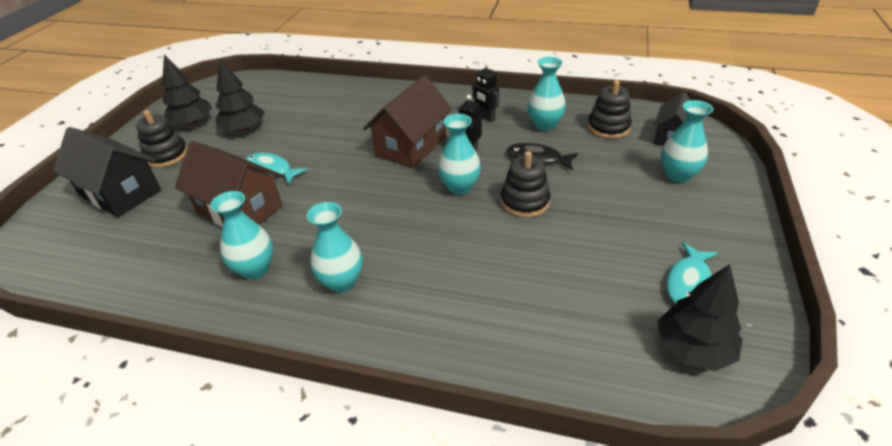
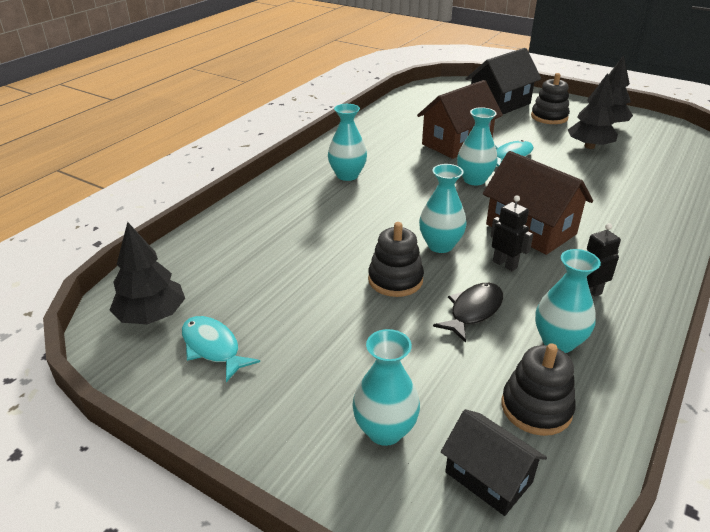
camera: 105 degrees right, 5 degrees down
(255, 269) = (382, 147): turquoise vase -> turquoise vase (474, 180)

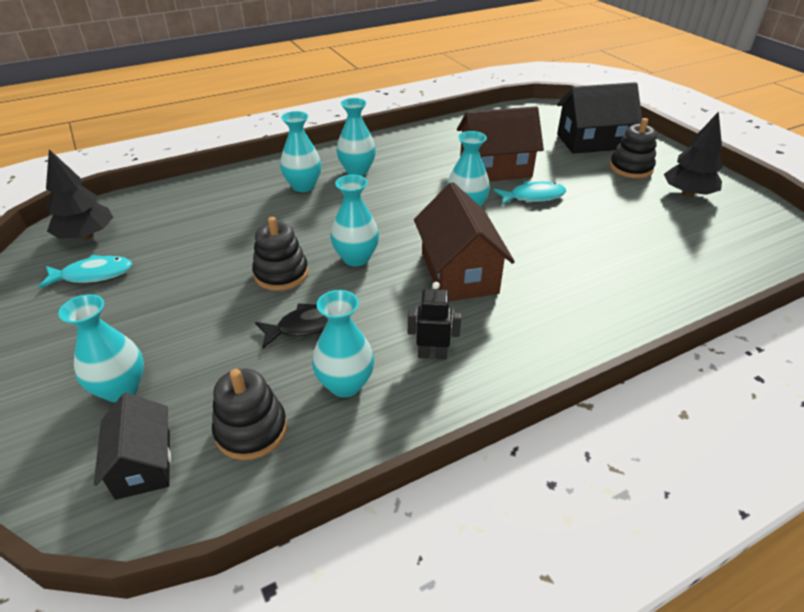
camera: 30 degrees right, 5 degrees up
(213, 347) = (93, 274): turquoise fish -> turquoise fish turned 90 degrees clockwise
(316, 202) = (303, 186): none -> turquoise vase
(505, 264) = (391, 296): black robot -> none
(589, 146) = (636, 211): black tree -> none

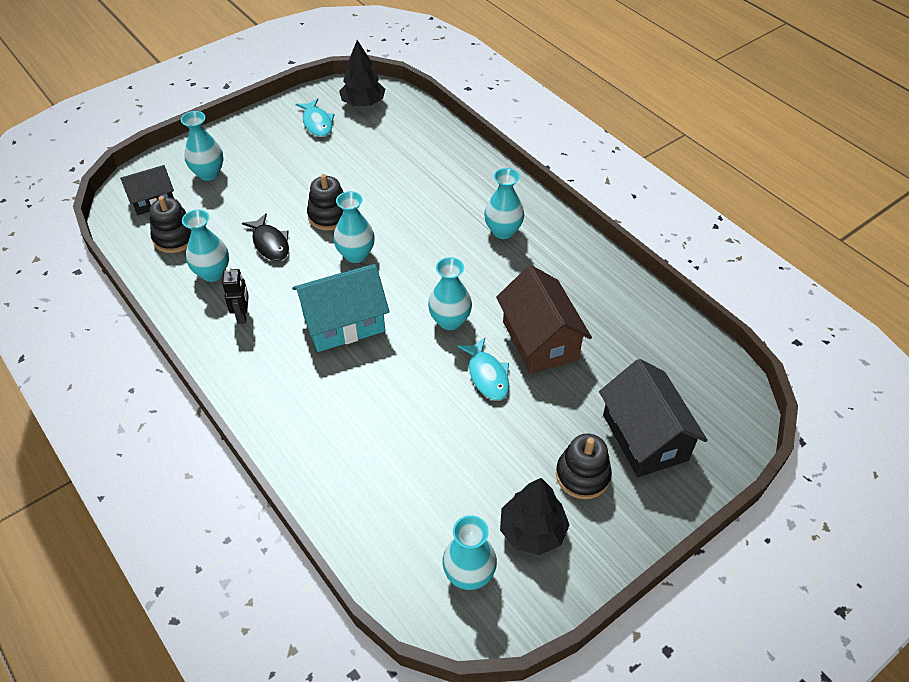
camera: 80 degrees right, 10 degrees up
(303, 186) = (464, 200): turquoise vase -> turquoise vase (469, 574)
(459, 273) = (344, 323): brown house -> turquoise house

